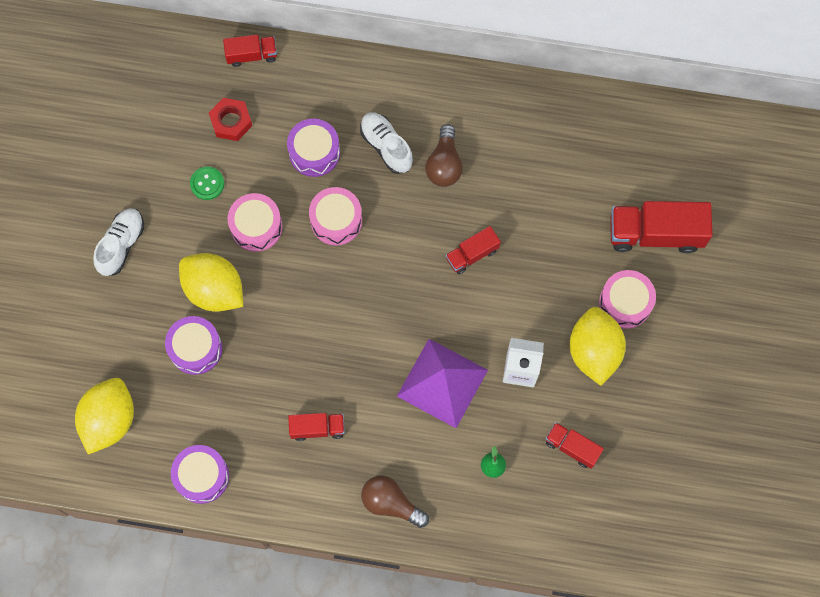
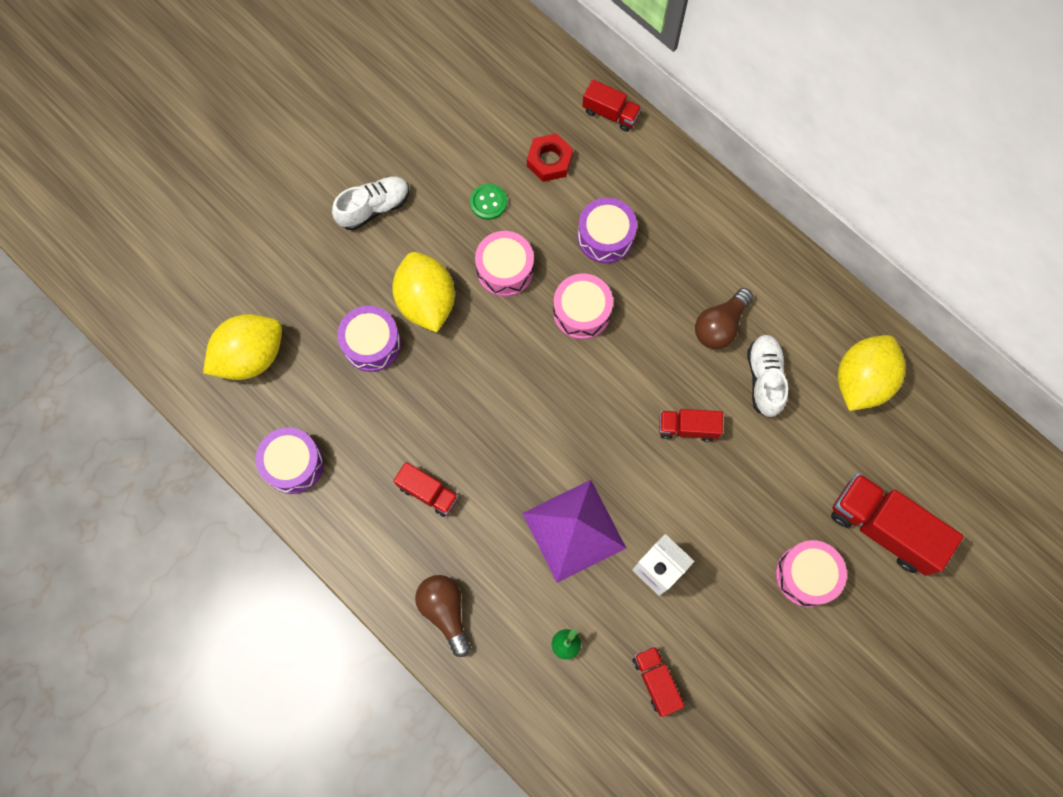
camera: 35 degrees right, 0 degrees up
(386, 146) = (676, 274): white shoe -> white shoe (764, 378)
(594, 351) = (742, 601): yellow lemon -> yellow lemon (861, 381)

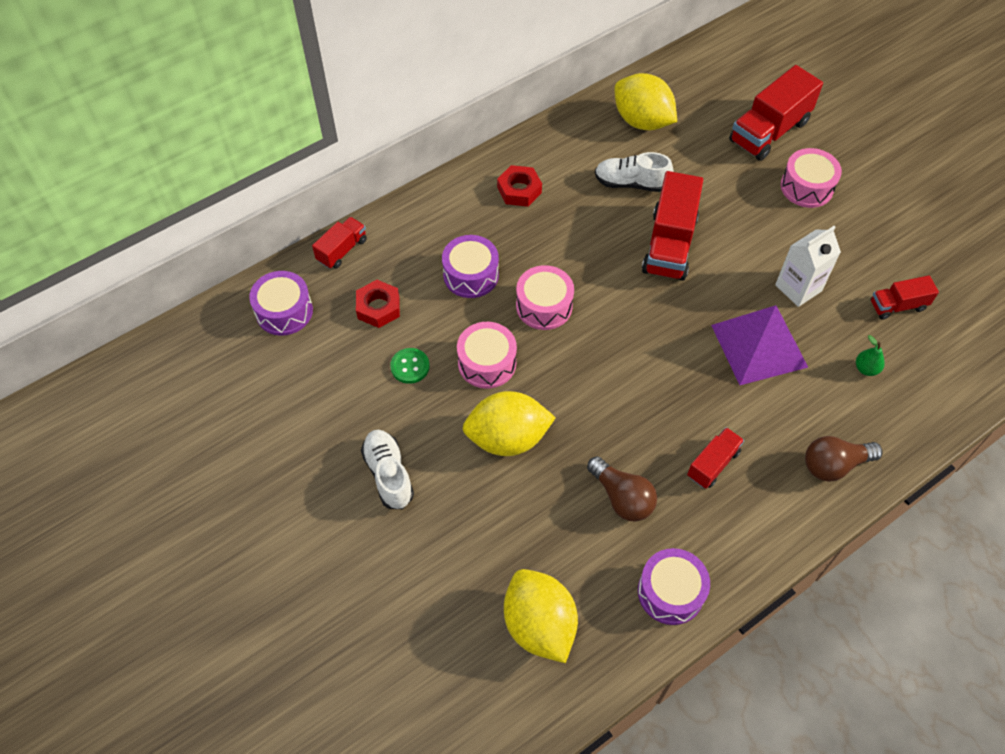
camera: 80 degrees left, 15 degrees down
(372, 343) = (545, 496): purple drum -> purple drum (284, 311)
(687, 428) = (669, 244): red truck -> red truck, size x1.81
(720, 326) = (577, 205): brown light bulb -> brown light bulb (622, 497)
(726, 265) = (519, 190): none -> red nut

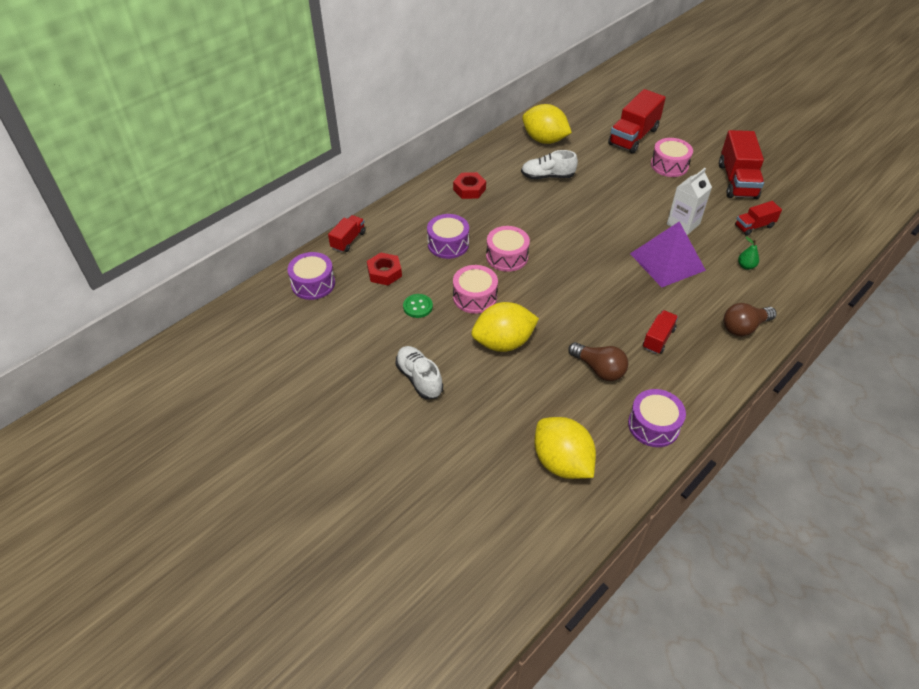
camera: 10 degrees left, 10 degrees down
(669, 244) = (585, 209): red truck -> red truck (737, 181)

